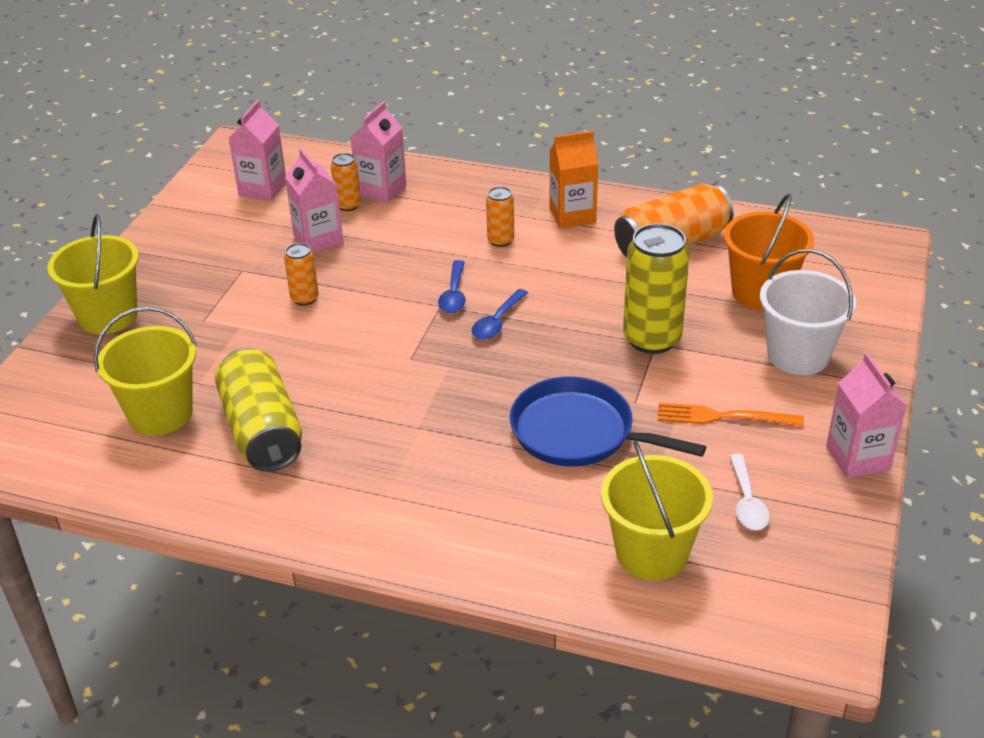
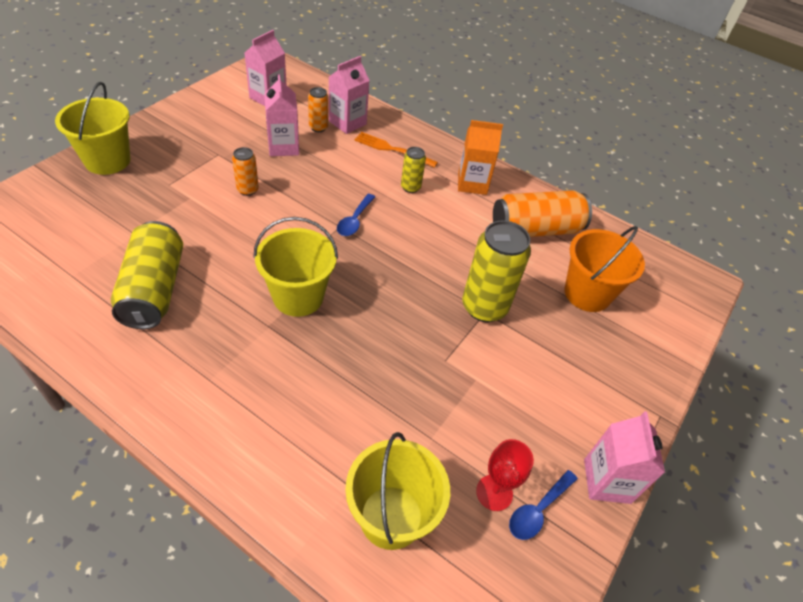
camera: 10 degrees right, 10 degrees up
(160, 413) = (92, 250): yellow bucket -> yellow bucket (298, 297)
(497, 322) = (374, 254): blue spoon -> blue spoon (538, 510)
(500, 240) = (410, 187): orange can -> yellow can
(578, 432) = (387, 373): blue pan -> none
(723, 417) = (509, 399): orange fork -> orange fork (392, 149)
(747, 502) = (494, 492): white spoon -> red goblet
(798, 355) = (594, 361): white bucket -> none

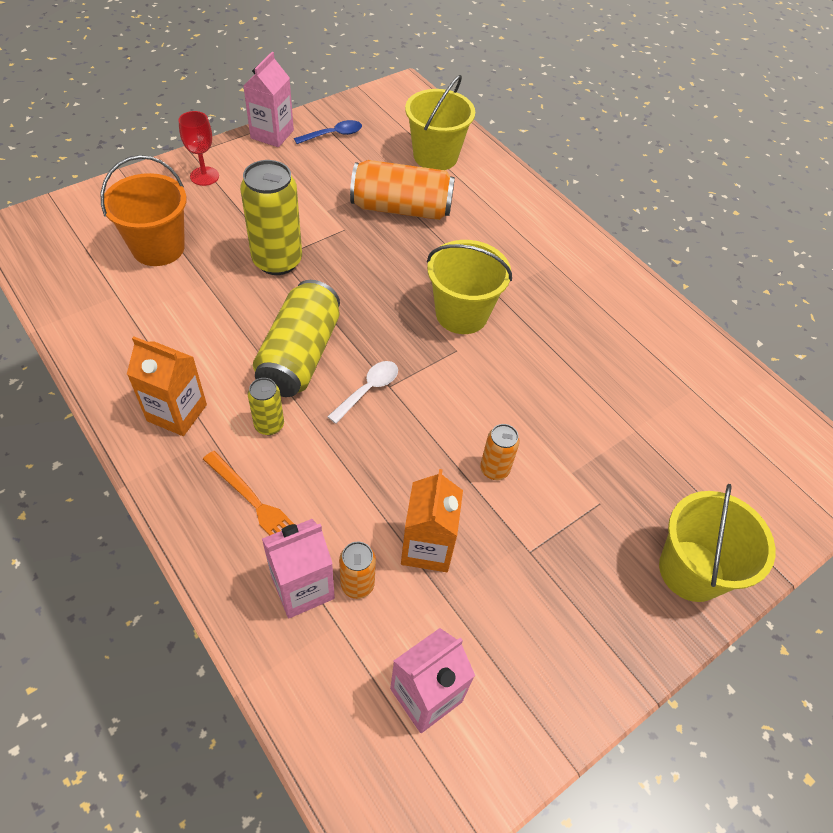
camera: 160 degrees left, 5 degrees up
(154, 289) = (606, 355): yellow can -> yellow can (299, 355)
(283, 147) = (427, 547): pink carton -> orange carton
(354, 220) = (368, 390): blue spoon -> white spoon
(494, 492) = (358, 149): red goblet -> red goblet (204, 176)
(535, 229) = (148, 327): orange can -> orange can (401, 208)

